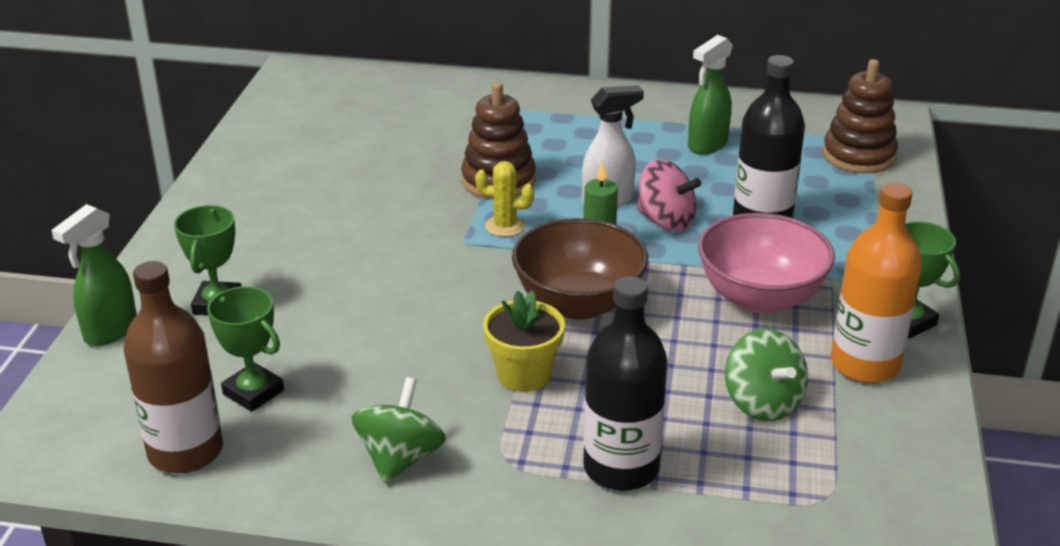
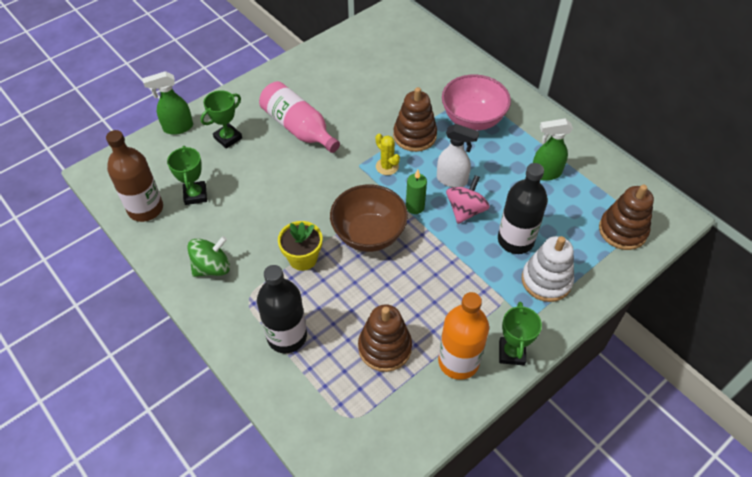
camera: 40 degrees right, 20 degrees up
(319, 244) = (298, 128): none -> pink bottle
(666, 221) = (465, 210): pink spinning top -> pink spinning top turned 135 degrees counterclockwise
(760, 297) = (456, 287): pink bowl -> pink bowl (472, 119)
(762, 403) = (384, 347): green spinning top -> brown stacking toy
(847, 238) = (546, 280): none -> white stacking toy

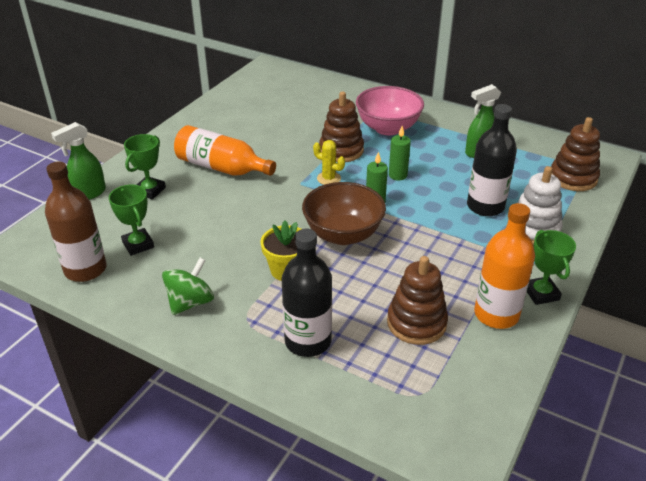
camera: 20 degrees left, 15 degrees down
(298, 128) = (221, 168): pink bottle -> orange bottle
(452, 180) = (397, 175): white spray bottle -> green candle
(465, 210) = (425, 195): pink spinning top -> none

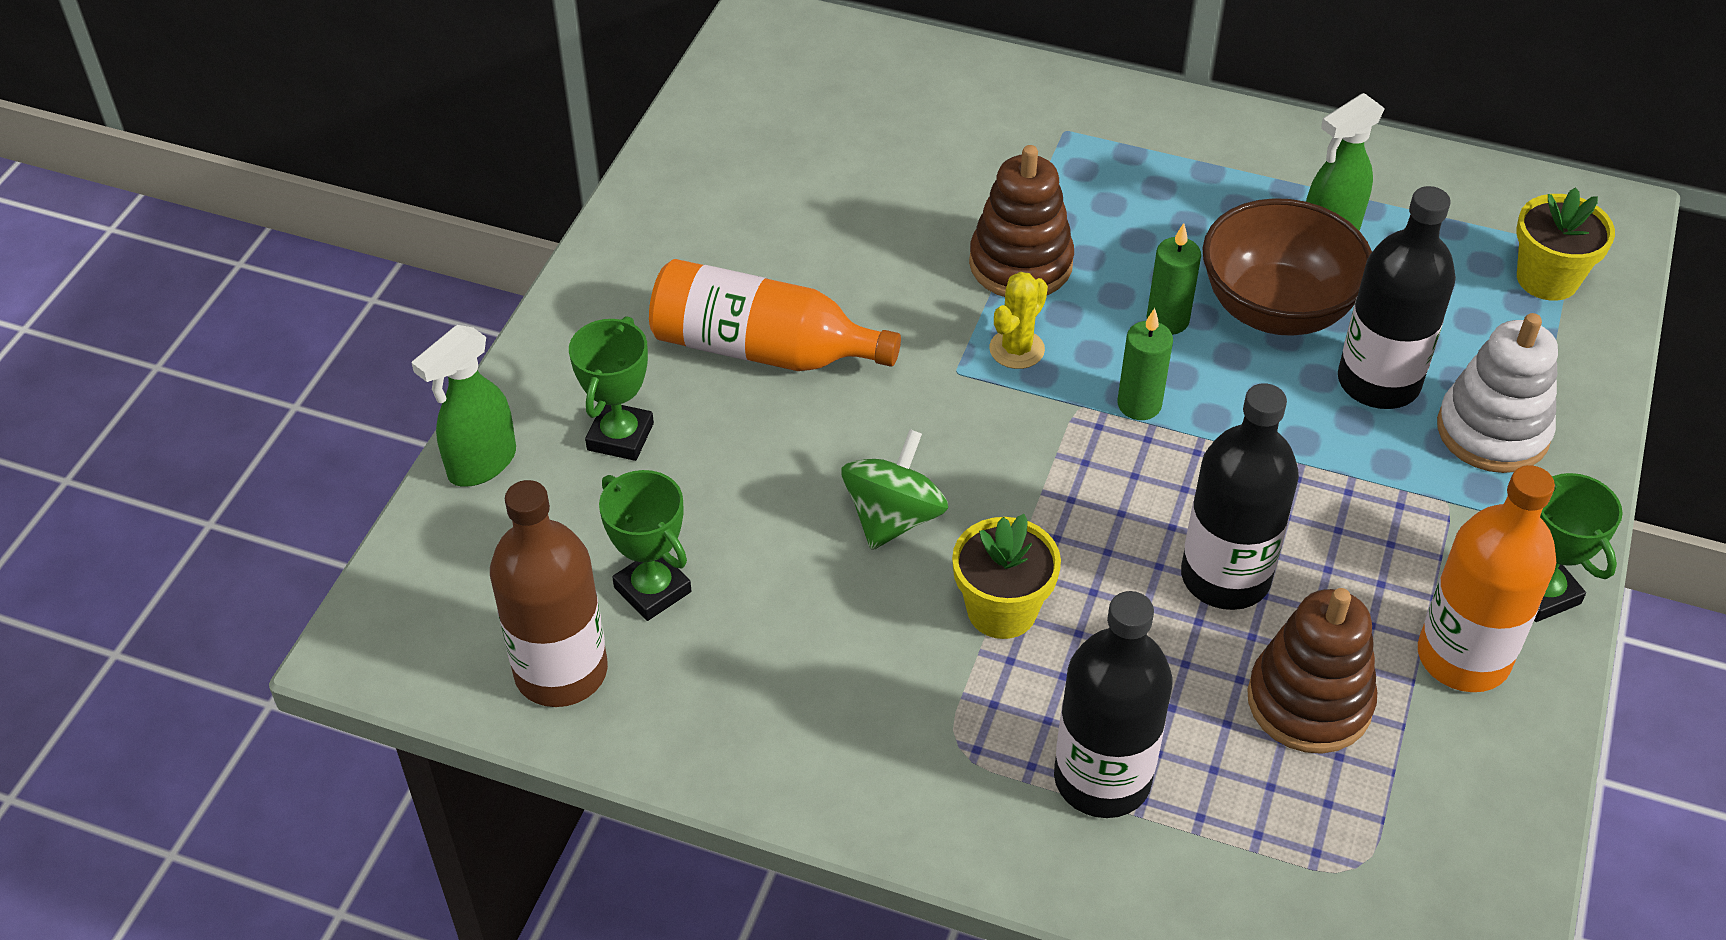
camera: 10 degrees left, 10 degrees up
(190, 302) = (824, 721): green spinning top -> green spinning top (893, 517)
(328, 178) = (1017, 349): yellow cactus -> yellow cactus turned 75 degrees counterclockwise
(343, 234) = (1094, 499): brown bowl -> brown bowl (1276, 309)
(388, 128) = (1108, 184): pink bowl -> none
(392, 270) = (1225, 577): none -> black bottle
(573, 178) = (1547, 279): brown stacking toy -> yellow flower pot

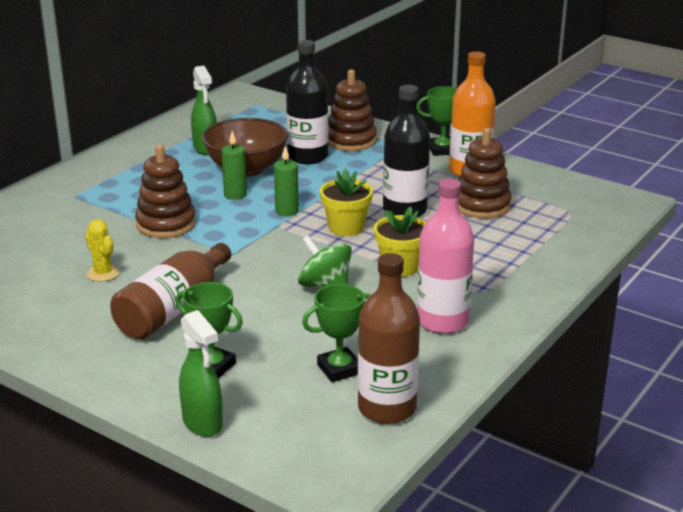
camera: 75 degrees left, 20 degrees down
(762, 349) = (173, 309): orange bottle -> brown bottle
(835, 704) = (442, 321): none -> pink bottle
(1017, 349) = (227, 235): yellow cactus -> yellow cactus (103, 273)
(1102, 779) = (509, 258): black bottle -> none
(1492, 431) = (351, 141): white stacking toy -> brown stacking toy
(1547, 279) = (270, 113): yellow flower pot -> yellow flower pot (346, 228)

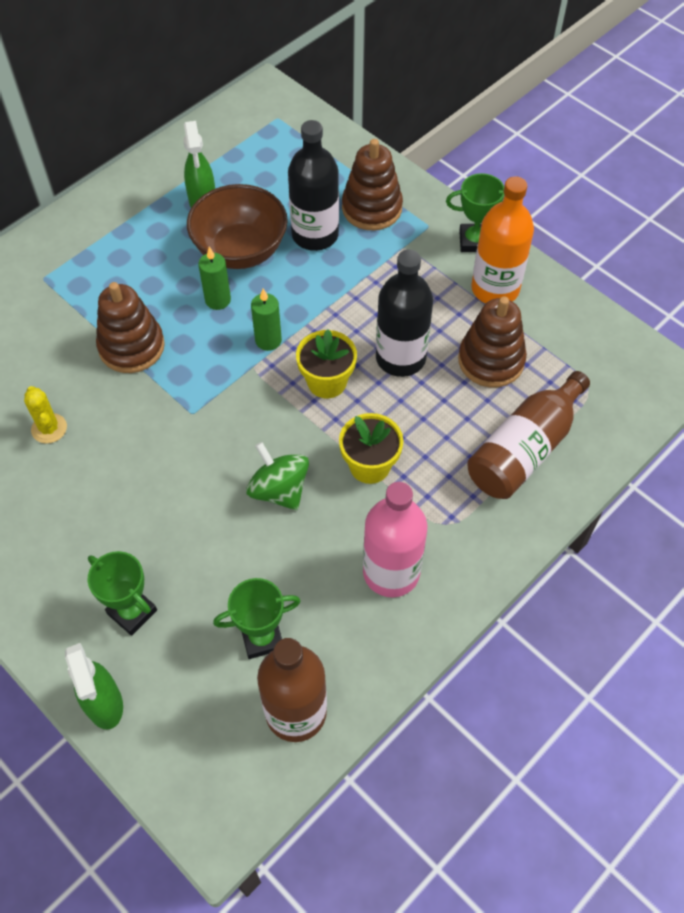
camera: 10 degrees right, 30 degrees up
(173, 309) = (111, 505): brown bottle -> brown bottle (524, 449)

